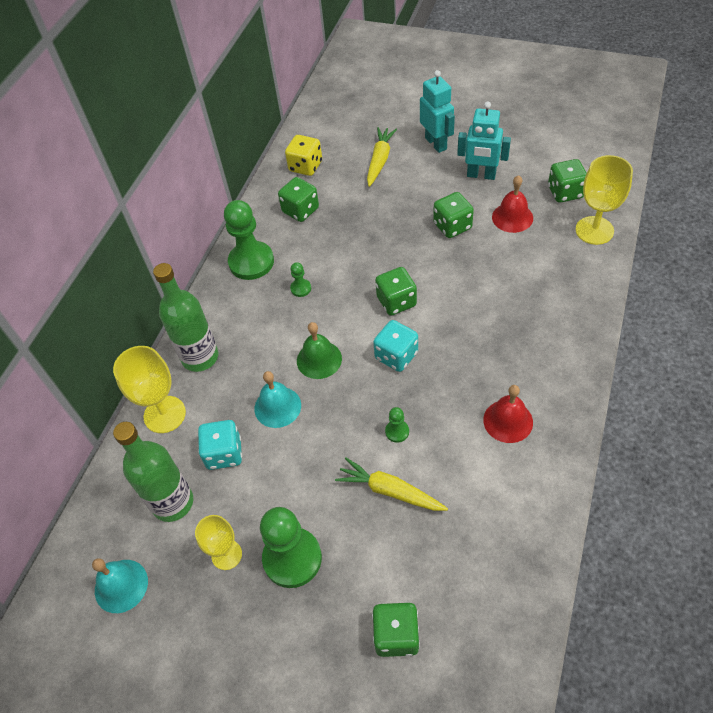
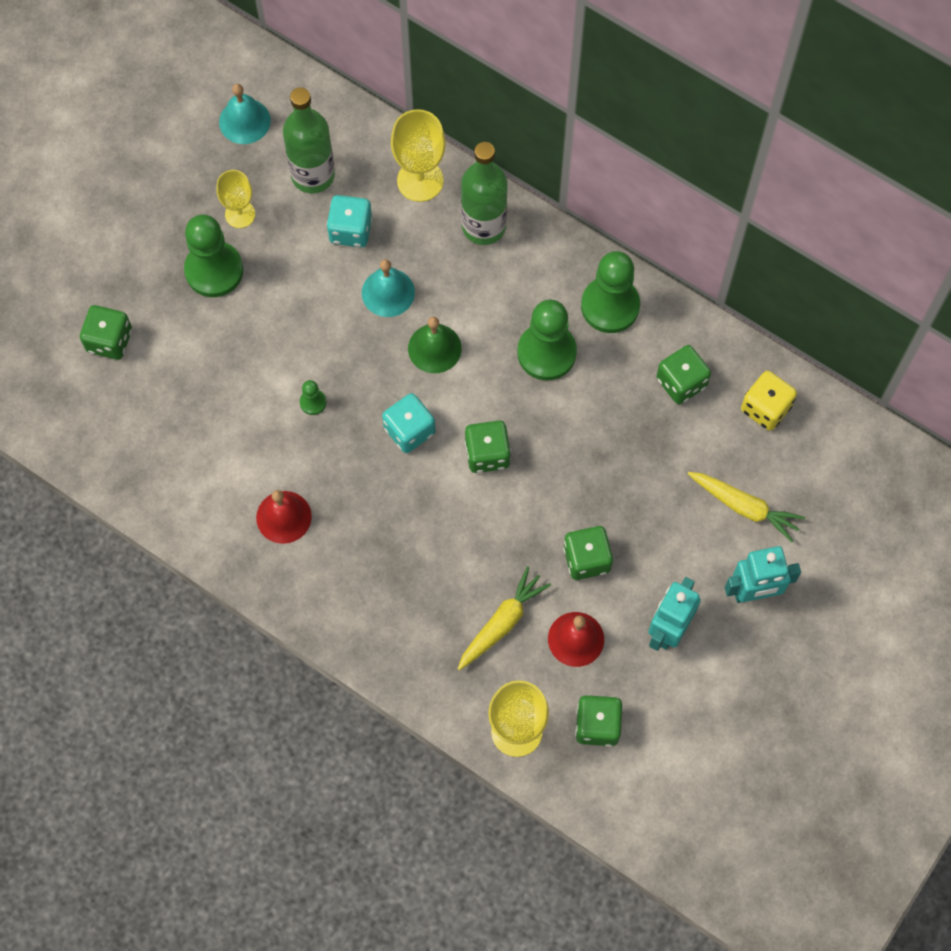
camera: 100 degrees right, 15 degrees up
(301, 288) = (546, 353): green pawn -> green pawn, size x2.25
(390, 491) = (249, 376): yellow carrot -> yellow carrot (502, 622)

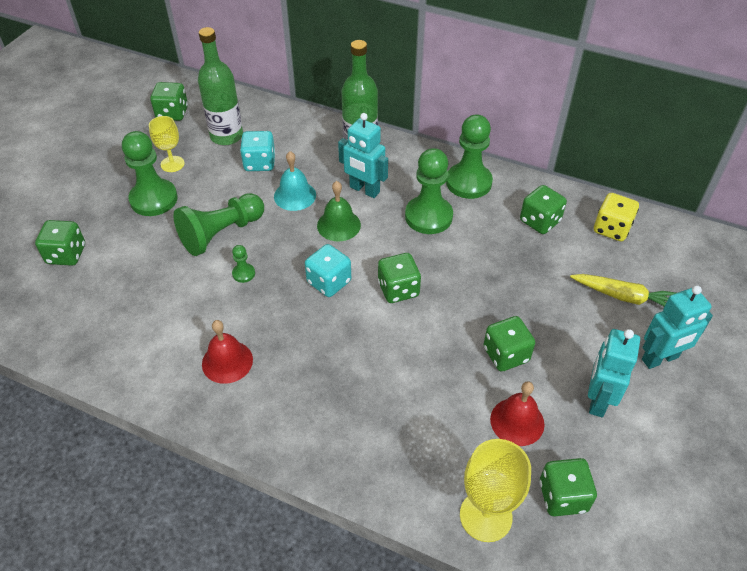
camera: 10 degrees left, 20 degrees down
(244, 121) = (172, 113): turquoise bell -> green dice
(292, 338) = (221, 233): none -> green pawn
(420, 180) = (307, 130): yellow goblet -> none
(476, 297) = (364, 190): none -> turquoise robot
(502, 622) = (445, 418): yellow carrot -> none

